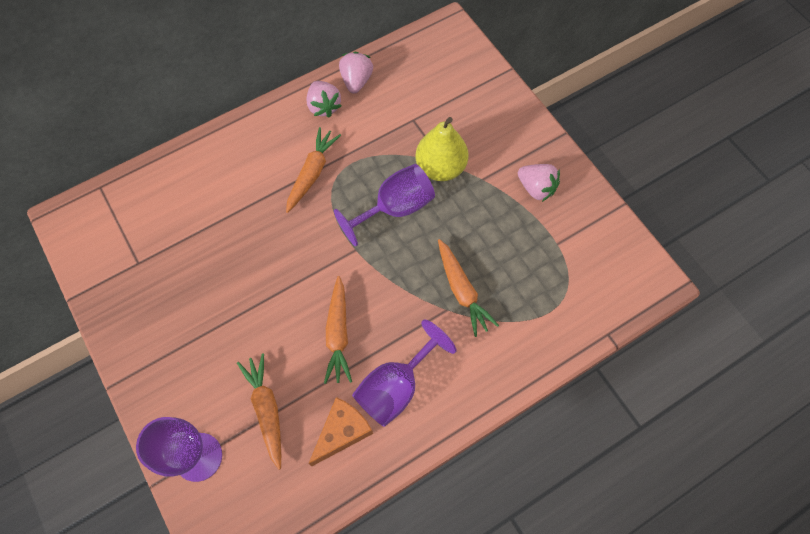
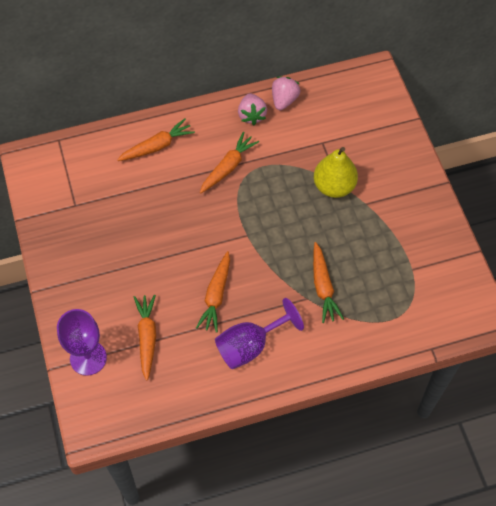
camera: 15 degrees right, 5 degrees down
(221, 168) = (157, 146): none -> orange carrot
(342, 432) = (200, 368): orange cheese -> none
(395, 208) = (287, 210): purple goblet -> none
(536, 188) = (408, 221): pink strawberry -> none

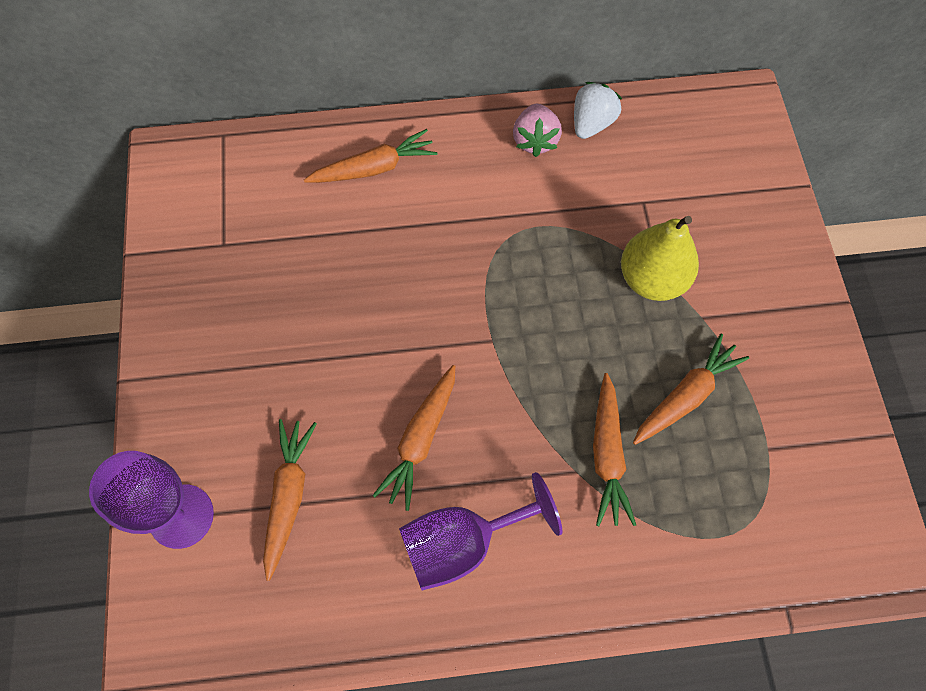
camera: 10 degrees right, 5 degrees up
(228, 167) = (482, 219): orange carrot -> orange carrot (686, 396)
(284, 100) = (591, 123): pink strawberry -> white strawberry

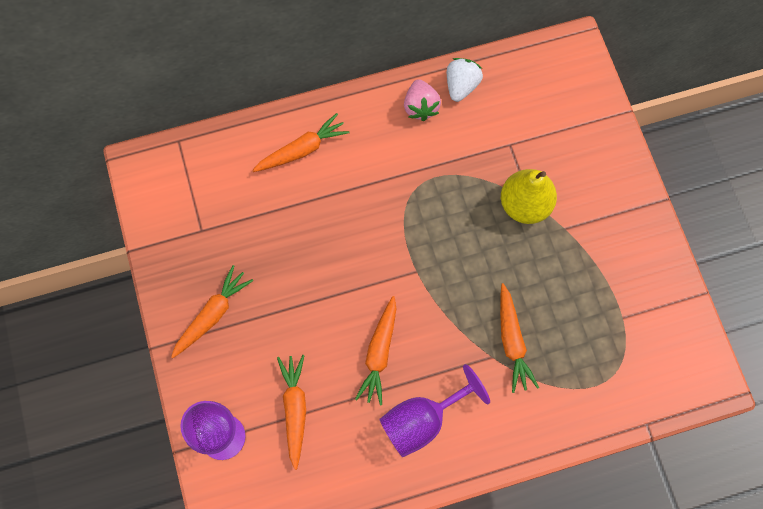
camera: 10 degrees left, 5 degrees up
(686, 396) = (561, 289): orange carrot -> orange carrot (212, 315)

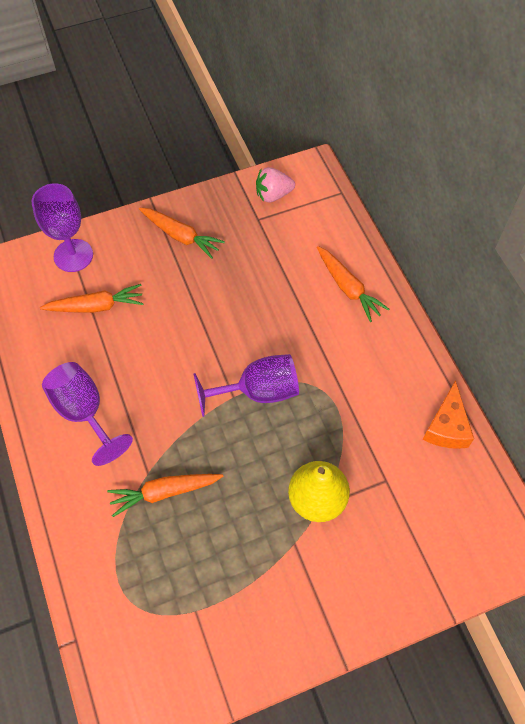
camera: 85 degrees right, 10 degrees down
(379, 353) = (149, 370): orange carrot -> none
(412, 247) = (258, 392): none -> purple goblet
(420, 107) = (413, 388): pink strawberry -> pink strawberry (273, 195)
(461, 86) = (446, 426): white strawberry -> orange cheese

